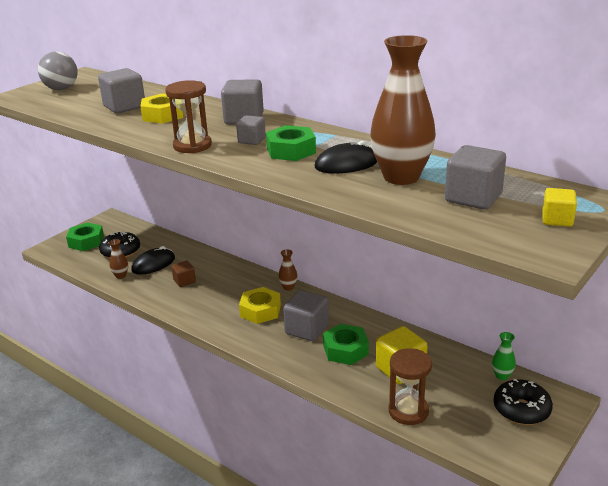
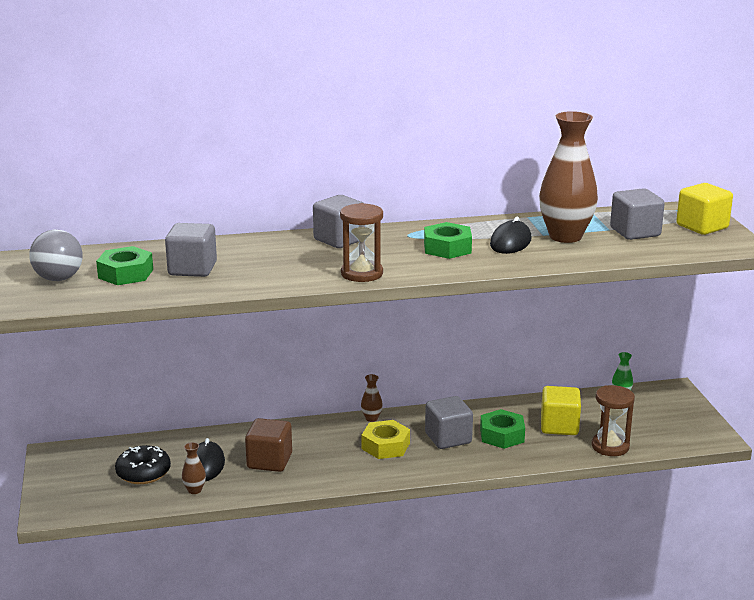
camera: 50 degrees left, 5 degrees down
(86, 241) = (79, 485): green nut -> green nut (125, 274)
(163, 115) = (257, 262): yellow nut -> none
(184, 281) = (269, 461): brown cube -> brown cube, size x1.71
(251, 140) = (396, 252): grey cube -> none
(521, 409) = (664, 407): black donut -> none
(557, 220) = (702, 226): yellow cube -> yellow cube, size x1.71

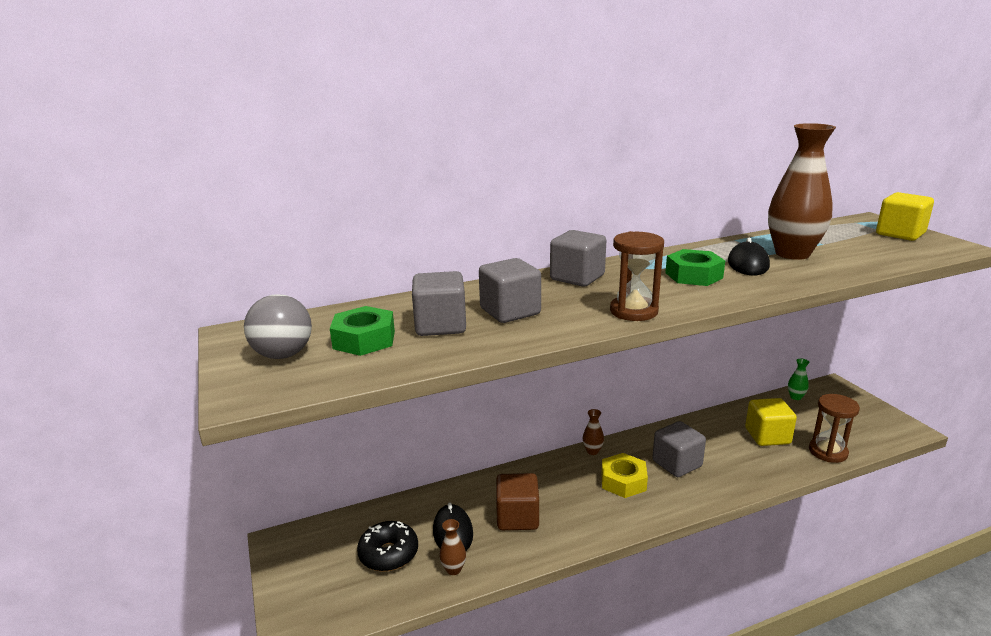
camera: 10 degrees left, 0 degrees up
(502, 435) = (723, 453): green nut -> none
(635, 232) = (849, 244): grey cube -> grey cube (510, 311)

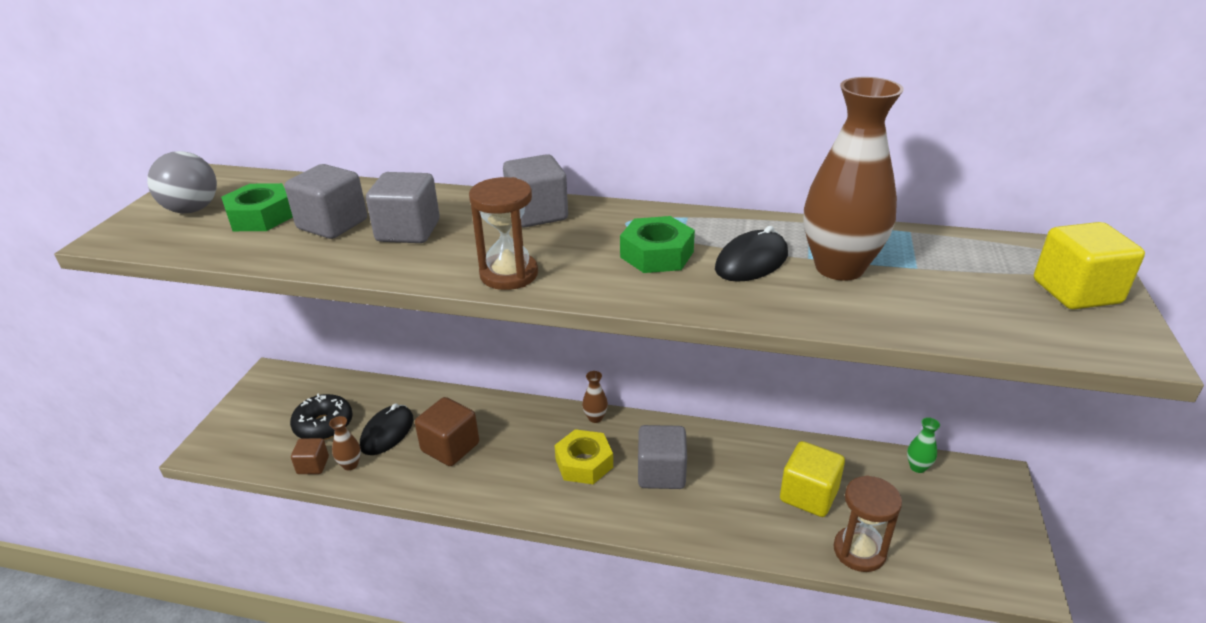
camera: 35 degrees right, 10 degrees up
(421, 587) = (313, 465): none -> brown cube

